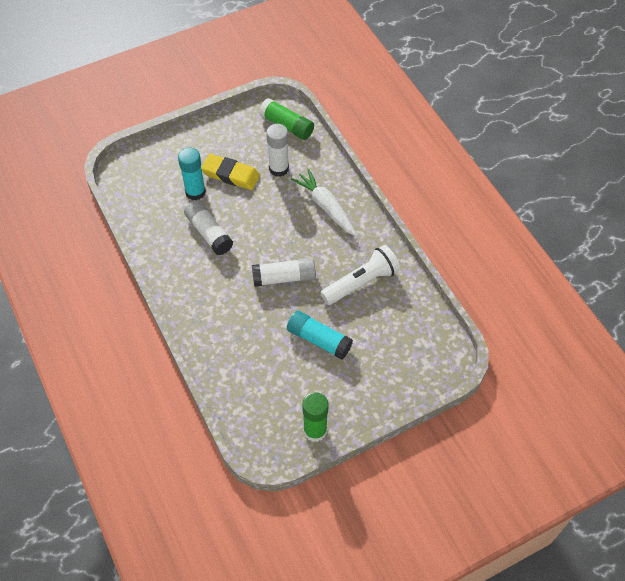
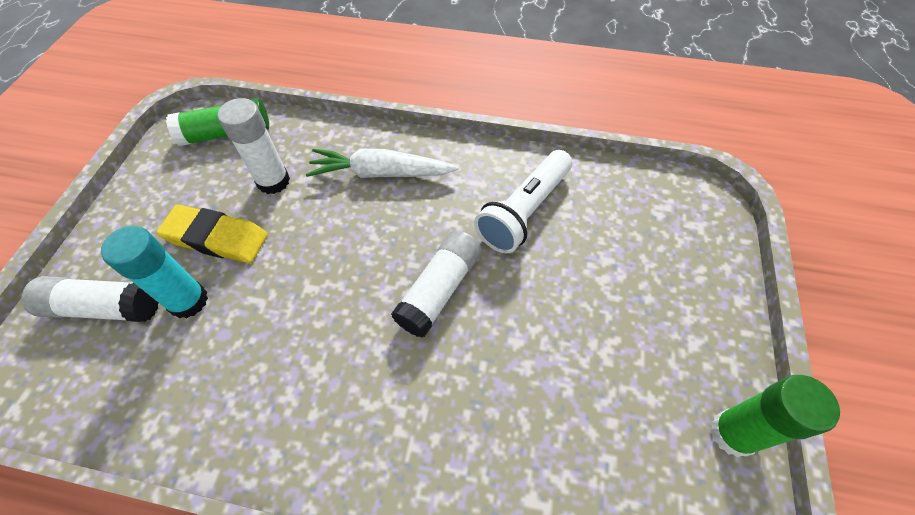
camera: 50 degrees left, 0 degrees up
(209, 233) = (272, 333): white glue stick -> white glue stick (105, 307)
(231, 175) = (217, 238): yellow eraser -> yellow eraser turned 45 degrees clockwise
(319, 339) = (575, 317): turquoise glue stick -> none
(361, 282) = (524, 211): white flashlight -> white flashlight turned 150 degrees counterclockwise

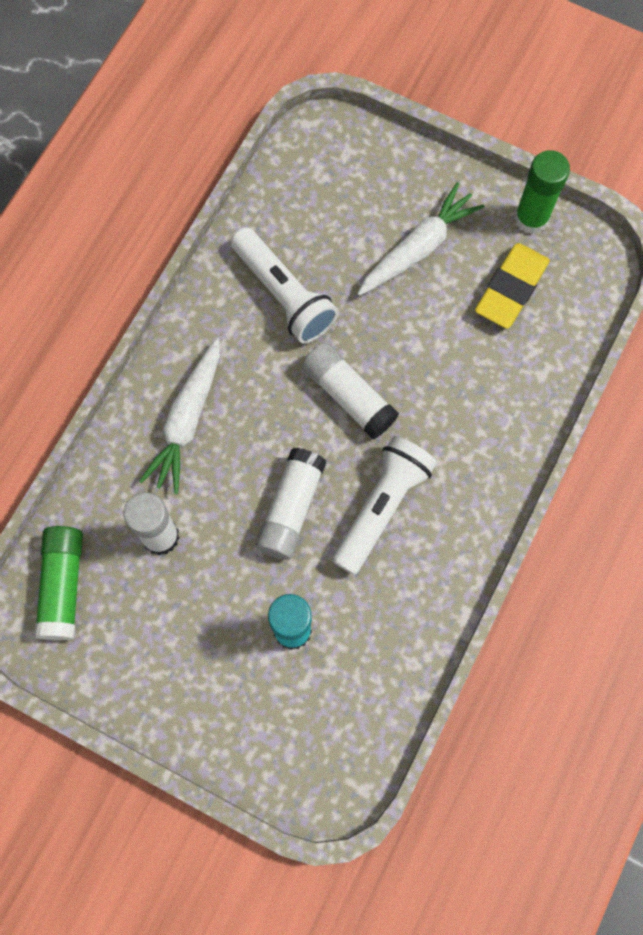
camera: 75 degrees left, 15 degrees up
(105, 307) = (275, 714): white glue stick -> white glue stick (291, 508)
(217, 238) = (222, 601): yellow eraser -> yellow eraser (511, 289)
(325, 351) = (381, 507): none -> white flashlight
(628, 315) = (418, 248): none -> white carrot

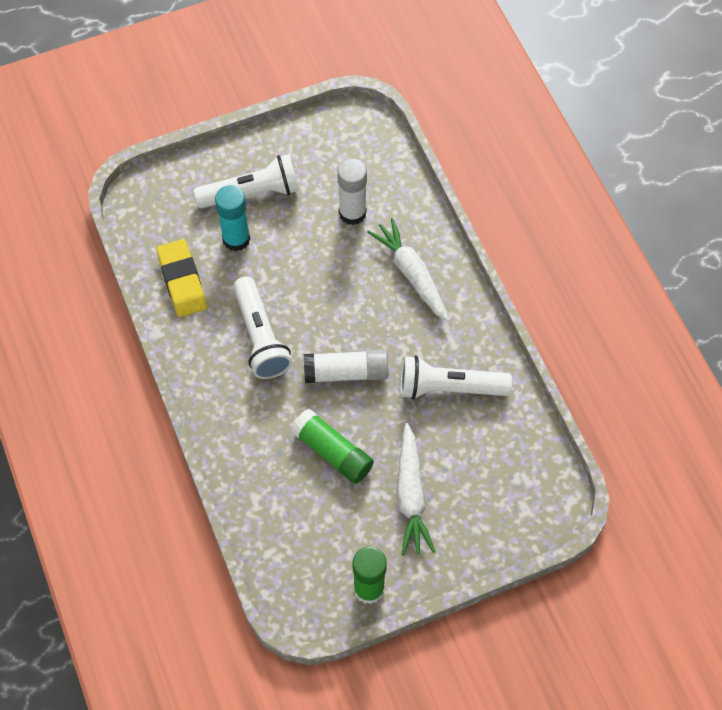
camera: 130 degrees right, 10 degrees down
(63, 586) = (368, 149): green glue stick -> green glue stick (332, 452)
(222, 664) = (252, 193): none -> white flashlight
(291, 508) = (306, 289): white glue stick -> none
(511, 289) = (330, 530): yellow eraser -> yellow eraser (182, 281)

